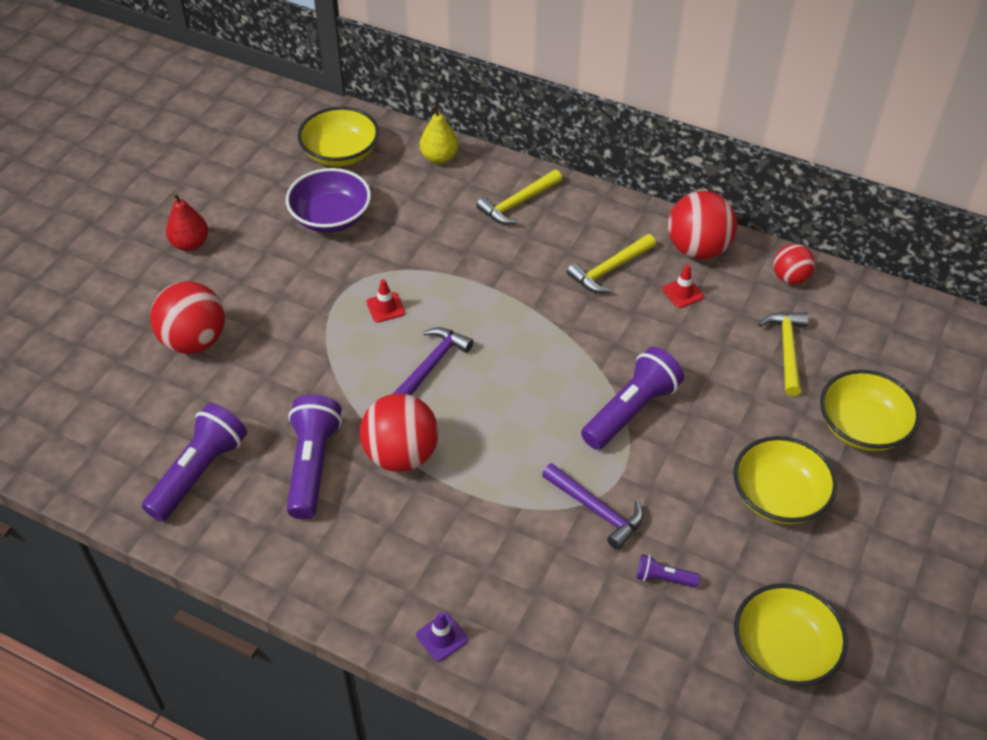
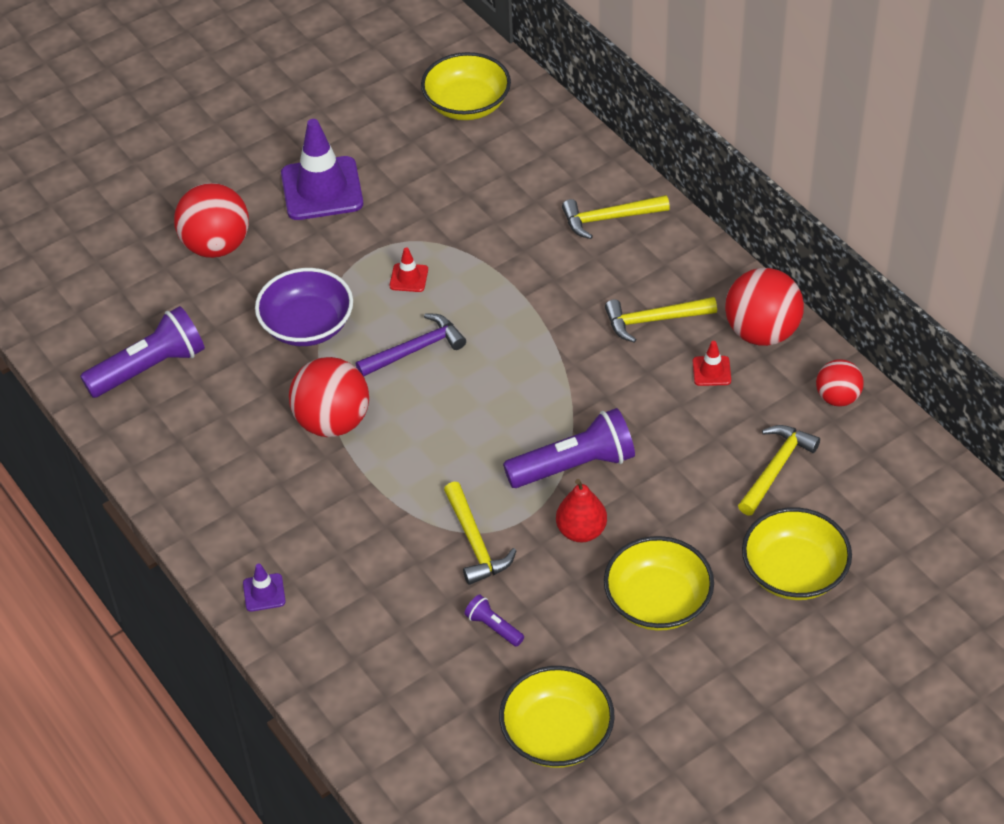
camera: 30 degrees right, 0 degrees up
(190, 244) = (268, 149): red pear -> red pear (581, 531)
(260, 260) = (322, 189): none -> purple traffic cone
(312, 465) = (249, 400): purple flashlight -> none
(331, 217) = (415, 169): purple bowl -> purple bowl (307, 326)
(439, 157) = (562, 142): yellow pear -> none
(596, 510) = (475, 542): purple hammer -> yellow hammer

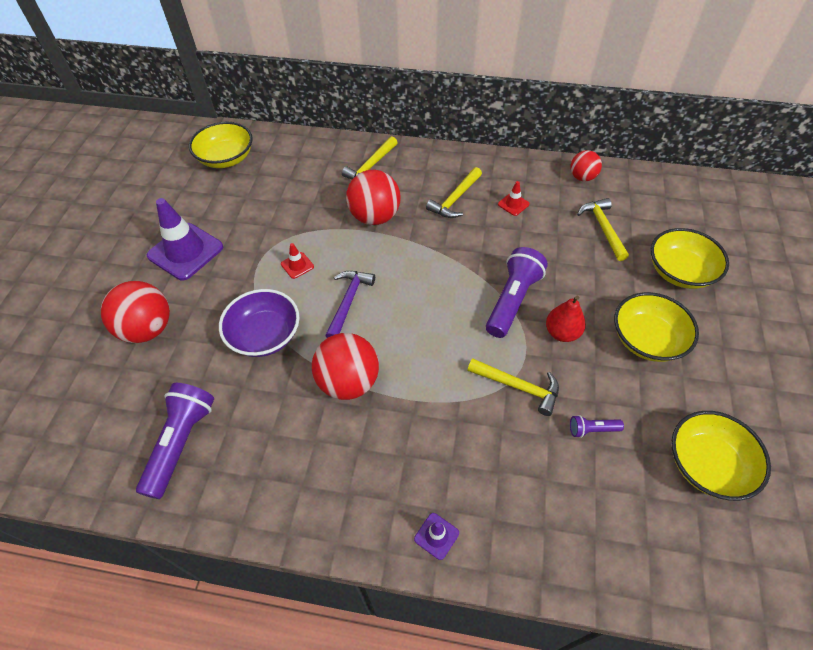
camera: 45 degrees left, 5 degrees up
(761, 332) = (511, 171): red ball -> red ball (375, 217)

